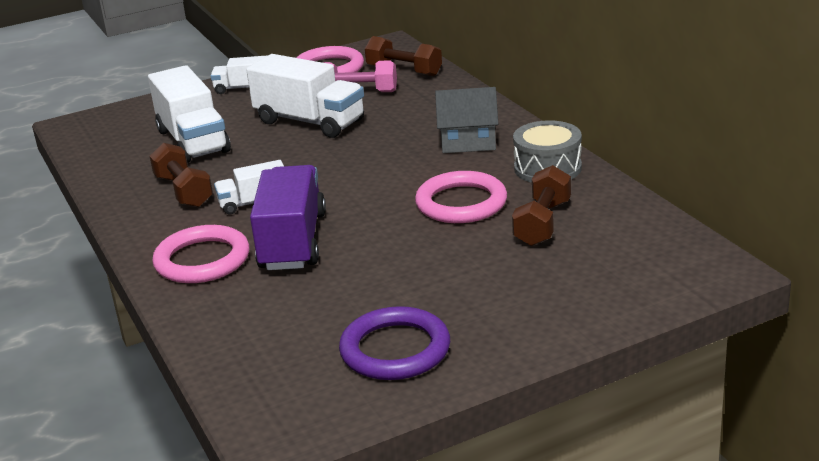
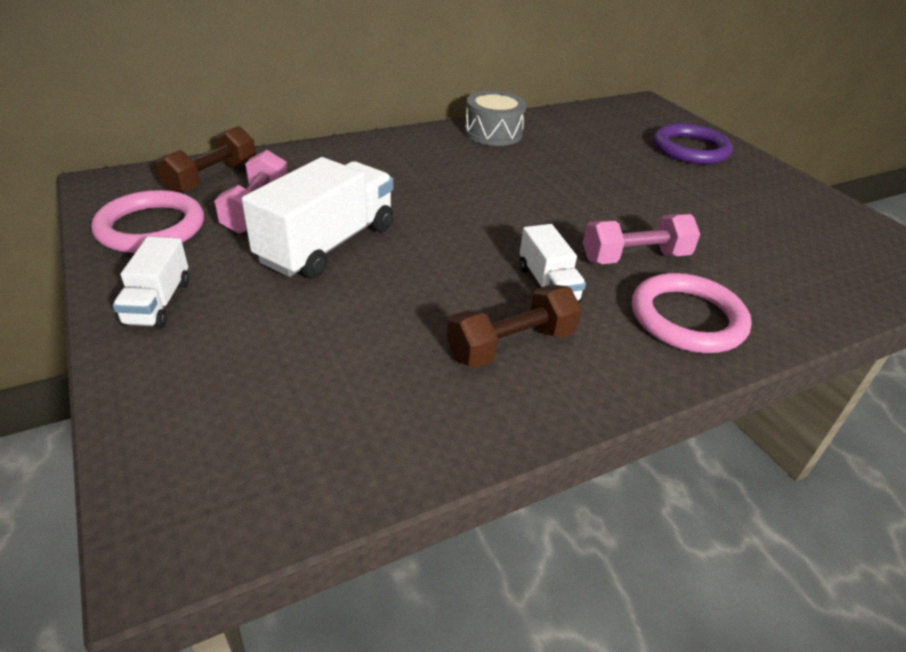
camera: 95 degrees left, 10 degrees up
(193, 141) = (342, 346): white truck -> none
(292, 241) = (635, 257): purple truck -> pink dumbbell
(395, 350) = (794, 211): purple ring -> purple ring (690, 149)
(461, 203) = (554, 171): pink ring -> none
(468, 141) = (427, 158): grey house -> none
(542, 223) = (588, 144): brown dumbbell -> none

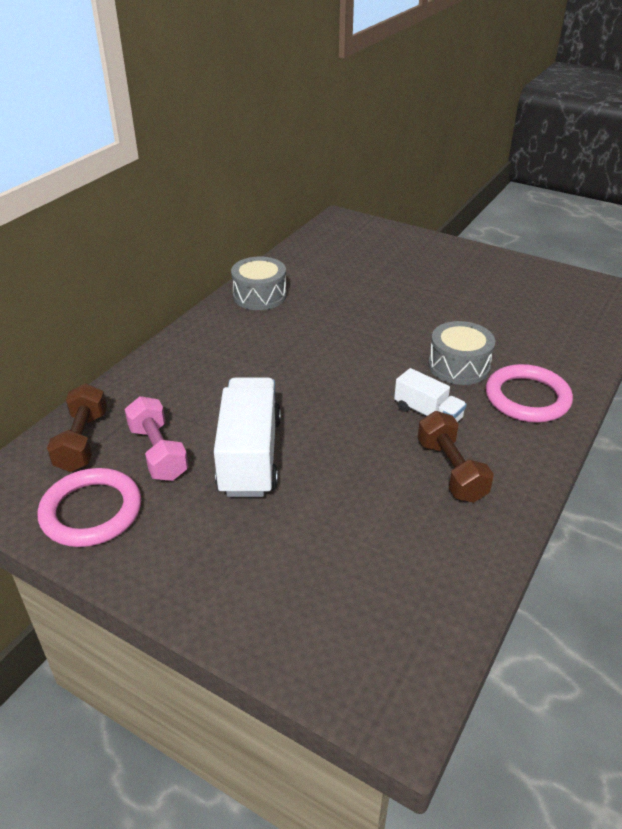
camera: 30 degrees left, 0 degrees up
(158, 302) = (184, 568): white truck -> none
(511, 345) = (451, 470): brown dumbbell -> brown dumbbell turned 45 degrees counterclockwise
(635, 257) = (459, 366): pink dumbbell -> grey drum
(690, 149) = (409, 254): purple ring -> none

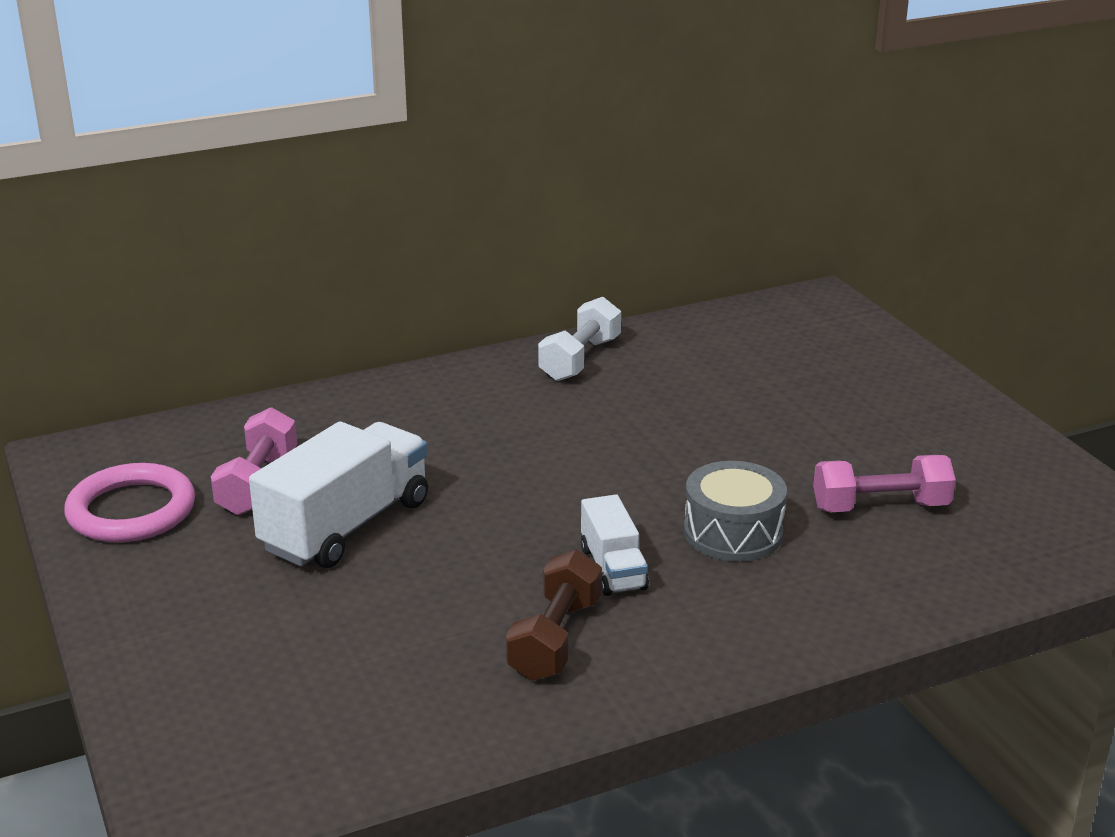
camera: 35 degrees right, 10 degrees down
(82, 441) = (198, 442): brown dumbbell -> none
(259, 296) = (580, 359): grey drum -> white dumbbell
(505, 323) = (880, 507): none -> pink dumbbell
(527, 398) = (776, 605): pink ring -> none

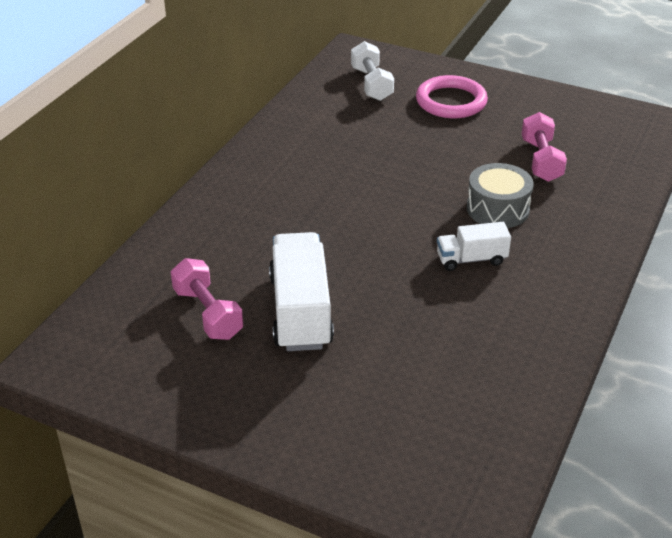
camera: 40 degrees left, 10 degrees up
(131, 510) = (155, 374): pink ring -> pink ring (451, 101)
(555, 639) = (499, 314): brown dumbbell -> none
(580, 359) = (279, 143): white dumbbell -> white dumbbell (371, 84)
(613, 568) = (471, 259): white truck -> white truck turned 135 degrees clockwise
(880, 507) = (541, 160): pink dumbbell -> pink dumbbell turned 45 degrees counterclockwise

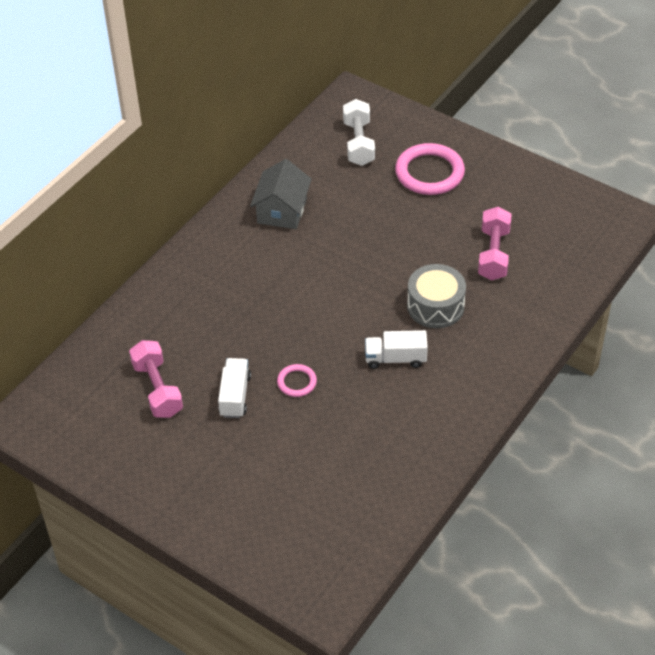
camera: 10 degrees right, 10 degrees up
(300, 311) = (235, 396): white truck -> white truck, size x0.55
(308, 142) = (282, 210): none -> grey house
(368, 291) = (297, 382): none -> pink ring

